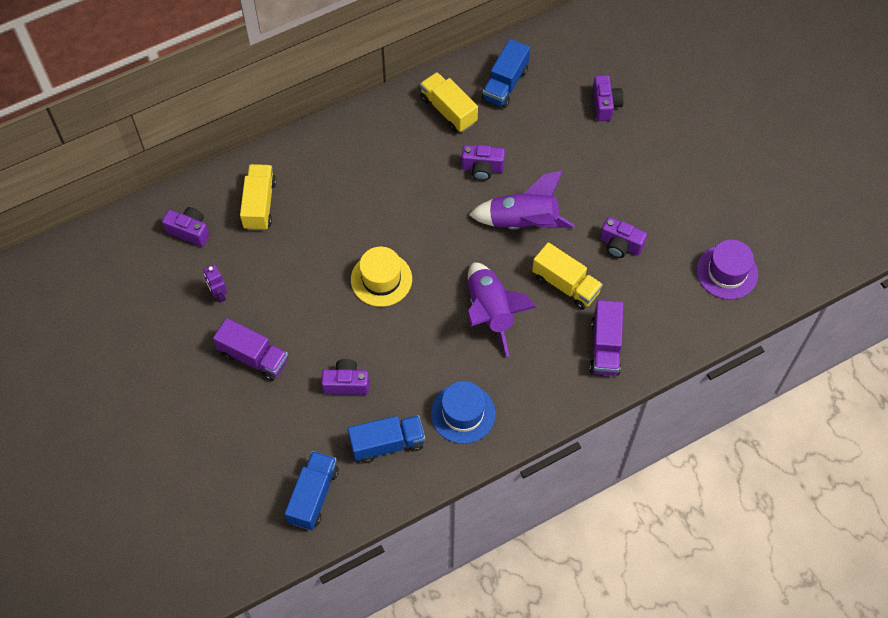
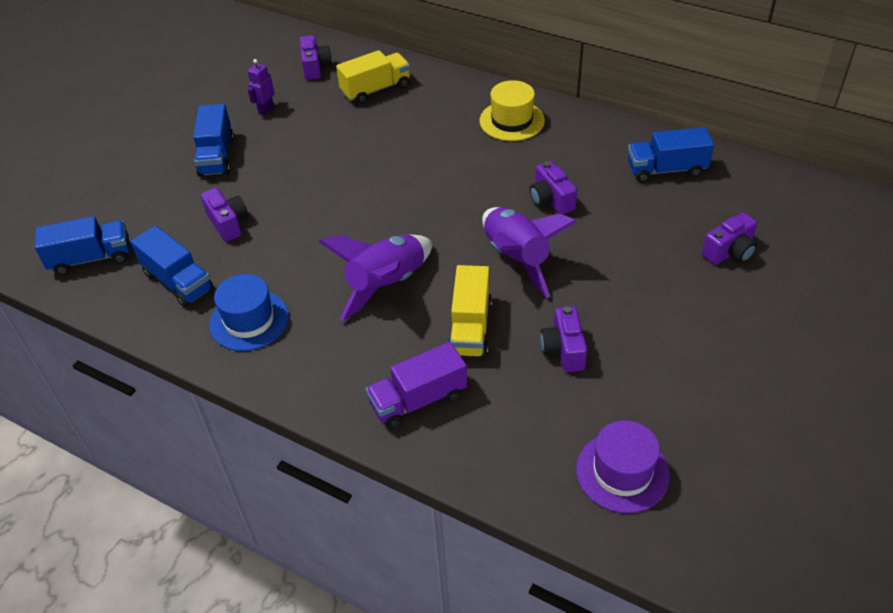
camera: 60 degrees right, 15 degrees down
(254, 357) = (216, 156): purple truck -> blue truck
(381, 279) = (361, 193): yellow hat -> yellow hat (512, 121)
(448, 110) = (592, 148): yellow truck -> none

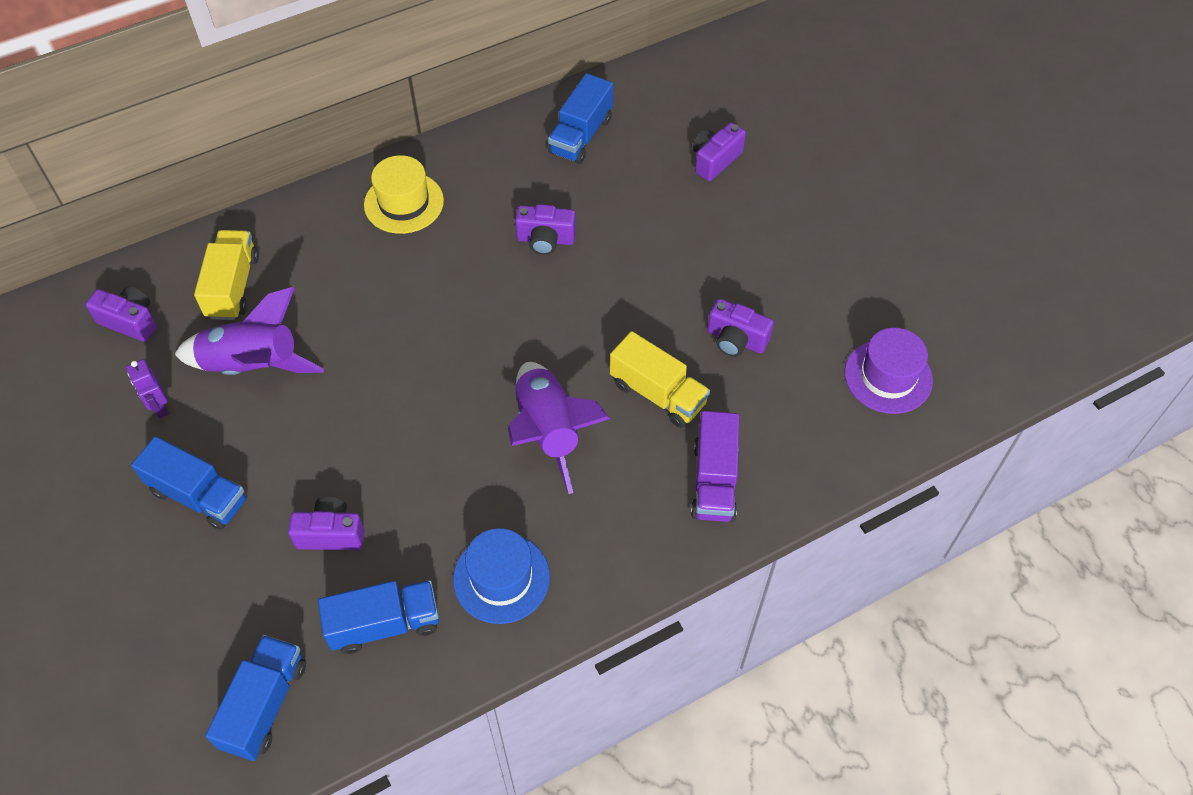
camera: 60 degrees left, 10 degrees up
(516, 258) = (599, 310): purple rocket -> purple rocket (253, 366)
(729, 252) = (715, 160): purple camera -> purple camera turned 135 degrees counterclockwise

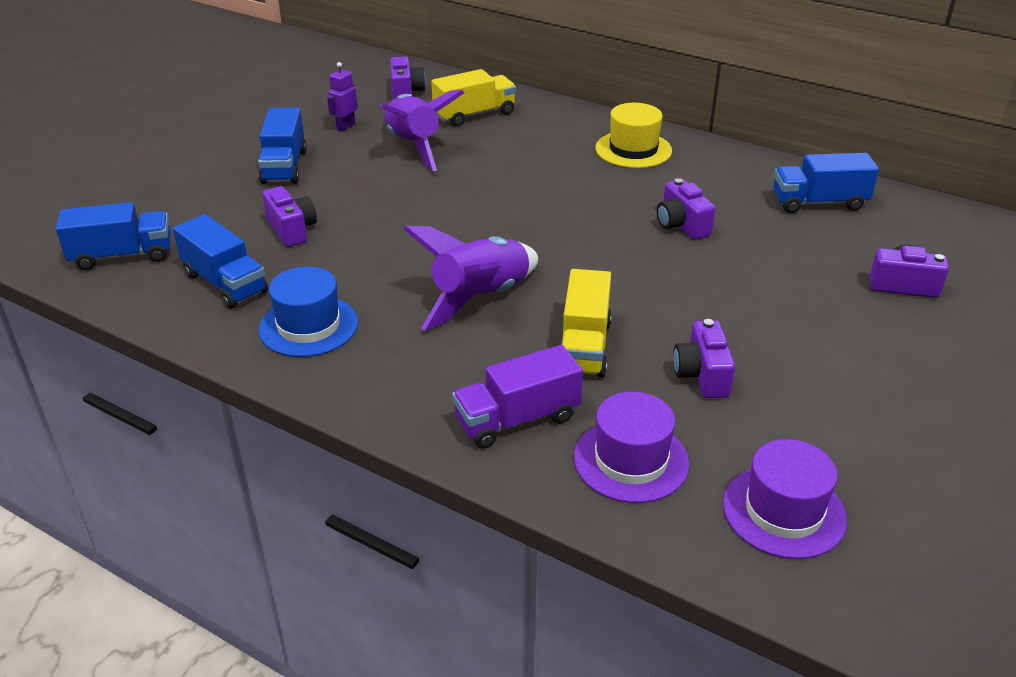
camera: 60 degrees right, 20 degrees down
(796, 433) = (631, 460): none -> purple hat

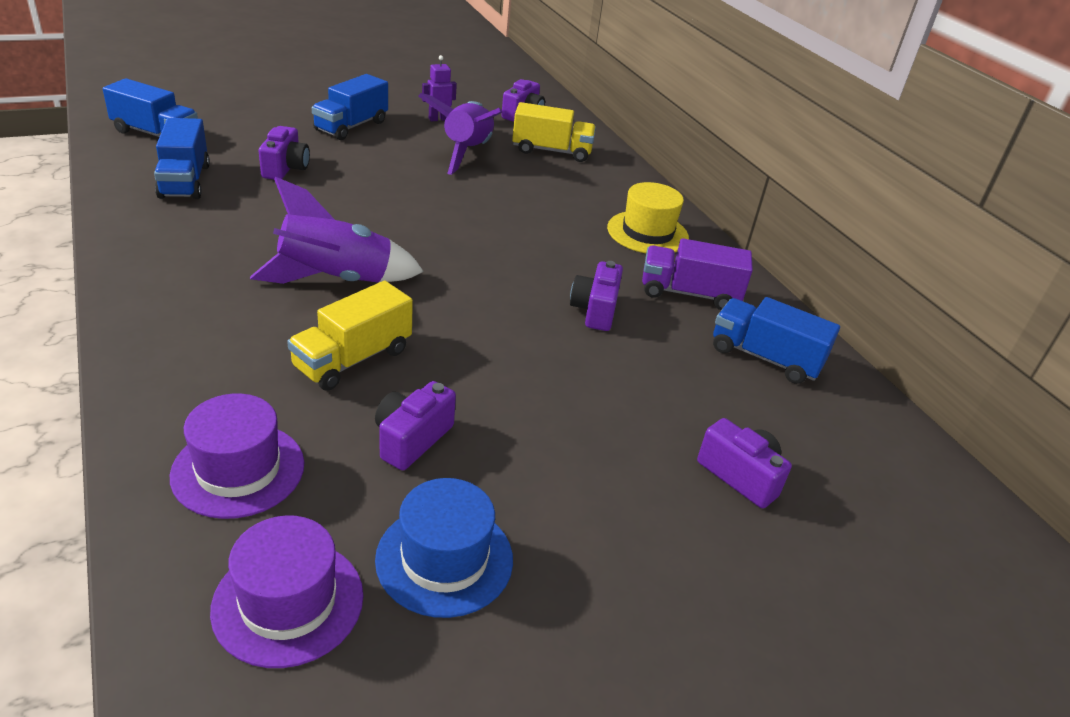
camera: 30 degrees right, 0 degrees up
(308, 326) = (187, 235): blue hat -> blue hat (444, 559)
(517, 419) = (210, 382): purple truck -> purple truck (689, 293)

